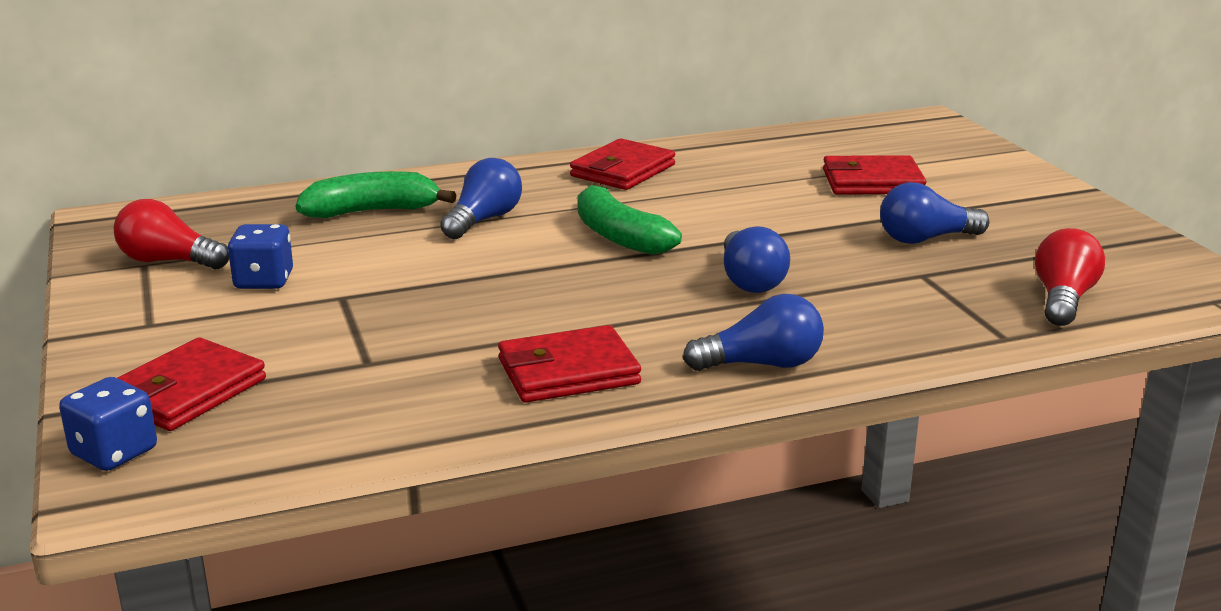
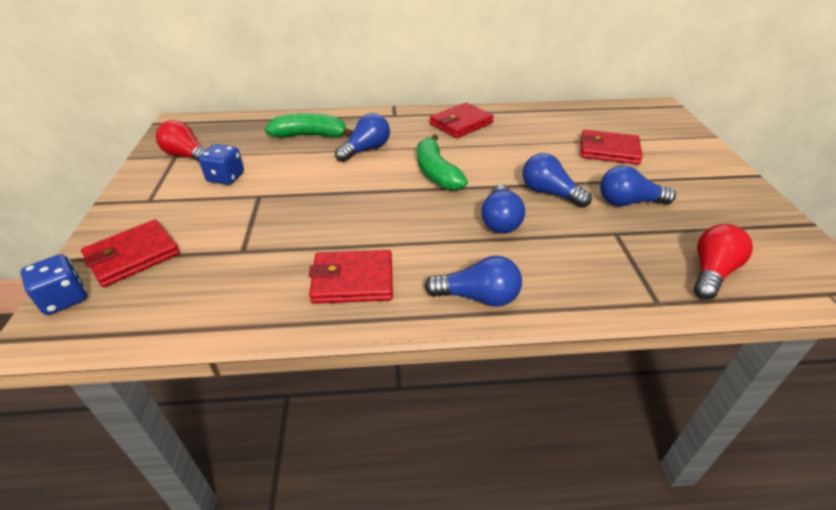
camera: 15 degrees right, 15 degrees up
(807, 241) = (549, 193): none -> blue light bulb

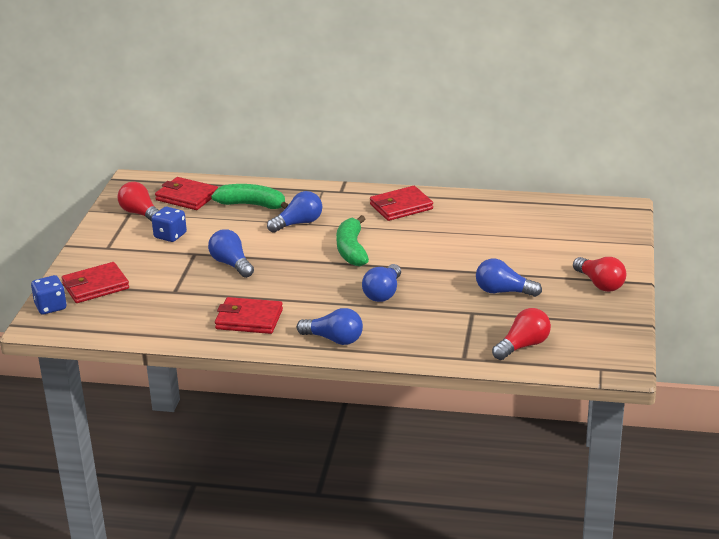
camera: 15 degrees right, 10 degrees down
(549, 193) = (440, 277): blue light bulb -> blue light bulb (231, 264)
(608, 151) = (526, 247): red wallet -> red wallet (187, 197)
(715, 181) = (600, 284): none -> red light bulb

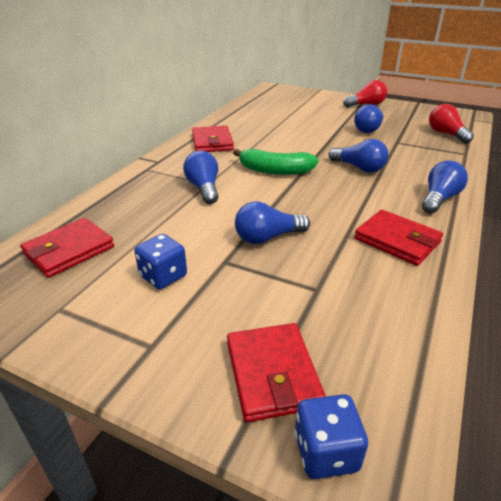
camera: 75 degrees left, 5 degrees up
(140, 214) = (74, 297): red light bulb -> none
(249, 319) = (397, 240): red wallet -> red wallet turned 75 degrees counterclockwise
(252, 205) = (139, 208): green banana -> none

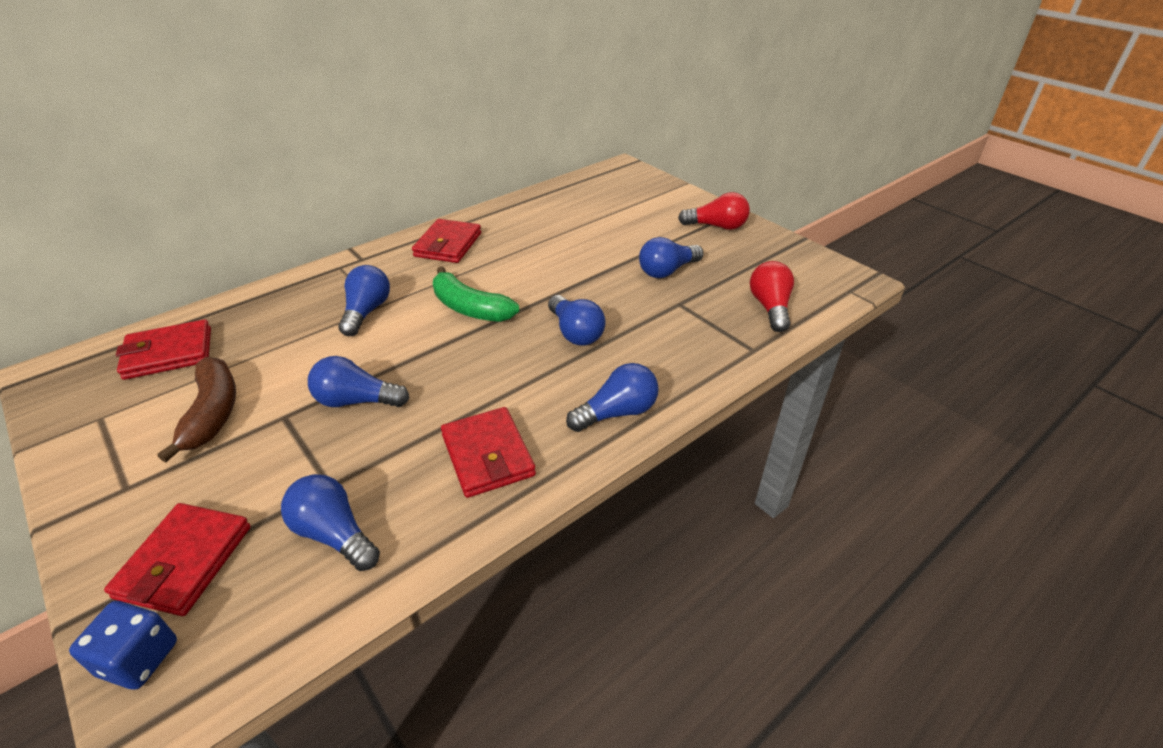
camera: 25 degrees right, 5 degrees up
(163, 276) = (213, 413): blue dice -> brown banana
(361, 315) = (334, 534): none -> blue light bulb

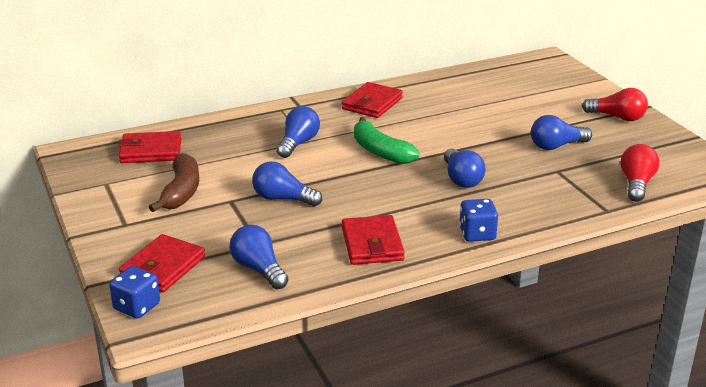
camera: 15 degrees right, 10 degrees down
(617, 413) = (477, 234): blue light bulb -> blue dice

